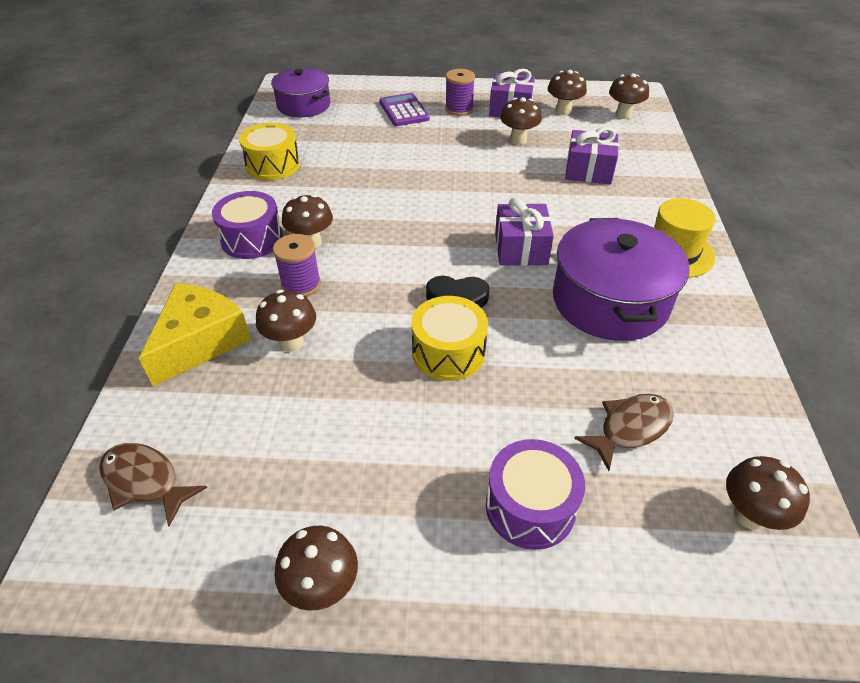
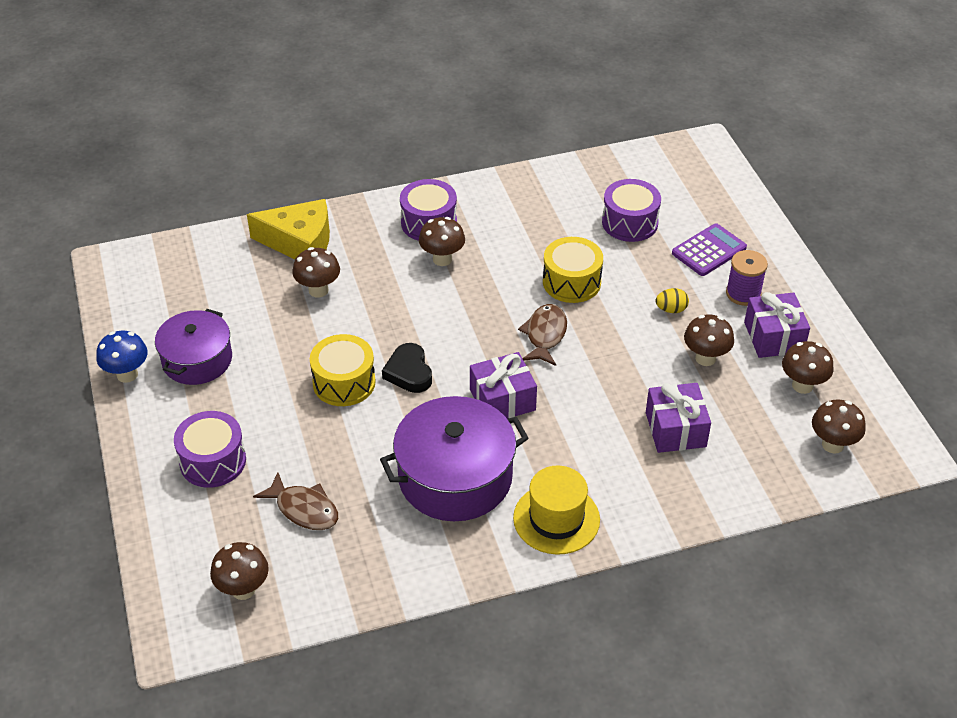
camera: 70 degrees right, 0 degrees up
(145, 481) = (175, 269): brown fish -> brown fish (545, 335)
(273, 165) = (544, 194): yellow drum -> yellow drum (571, 282)
(301, 284) = (385, 272): purple spool -> none
(304, 105) = (668, 173): purple pot -> purple pot (197, 360)
(322, 587) = (127, 374): brown mushroom -> blue mushroom
(345, 135) = (630, 222): none -> purple drum
(457, 141) = (671, 309): none -> yellow egg

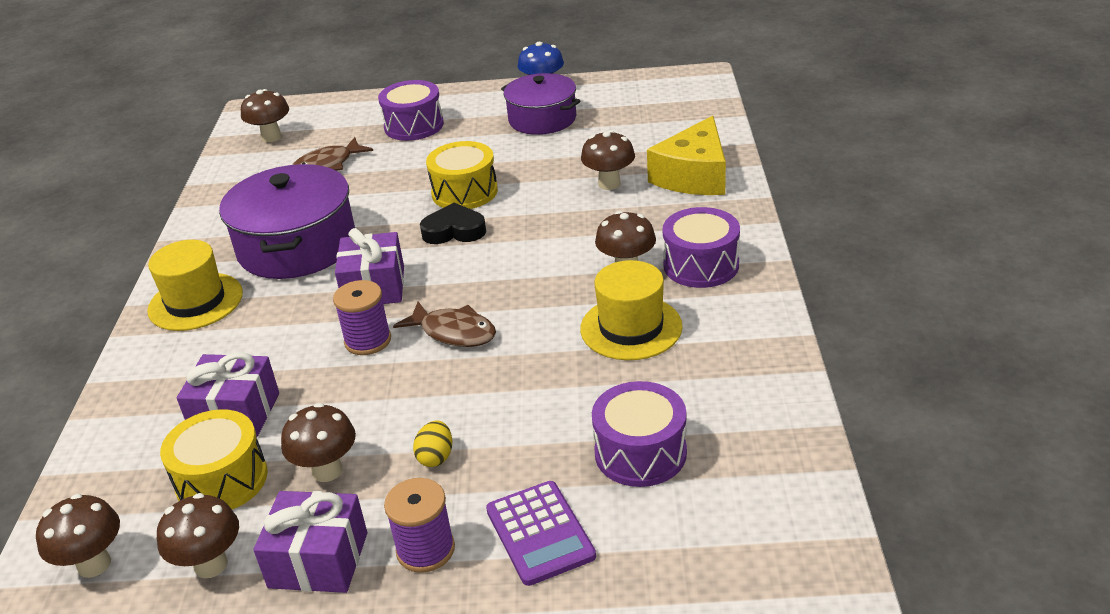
camera: 110 degrees right, 10 degrees down
(512, 246) = (631, 328): none -> yellow hat
(570, 381) = (368, 340): none -> purple spool
(571, 282) = (537, 370): yellow drum -> yellow drum (222, 480)

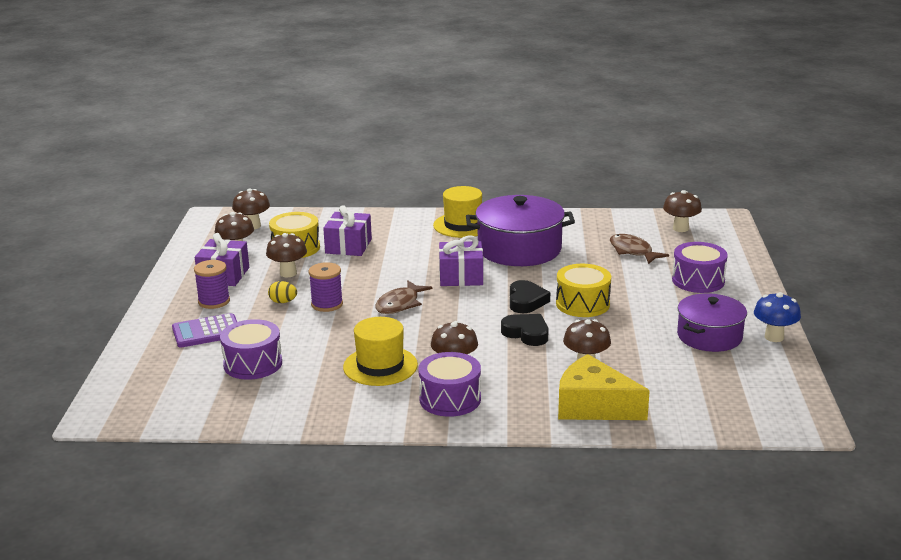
camera: 90 degrees right, 10 degrees down
(368, 340) = (402, 278): purple spool -> purple spool (327, 304)
(538, 225) = (526, 333): none -> black heart

